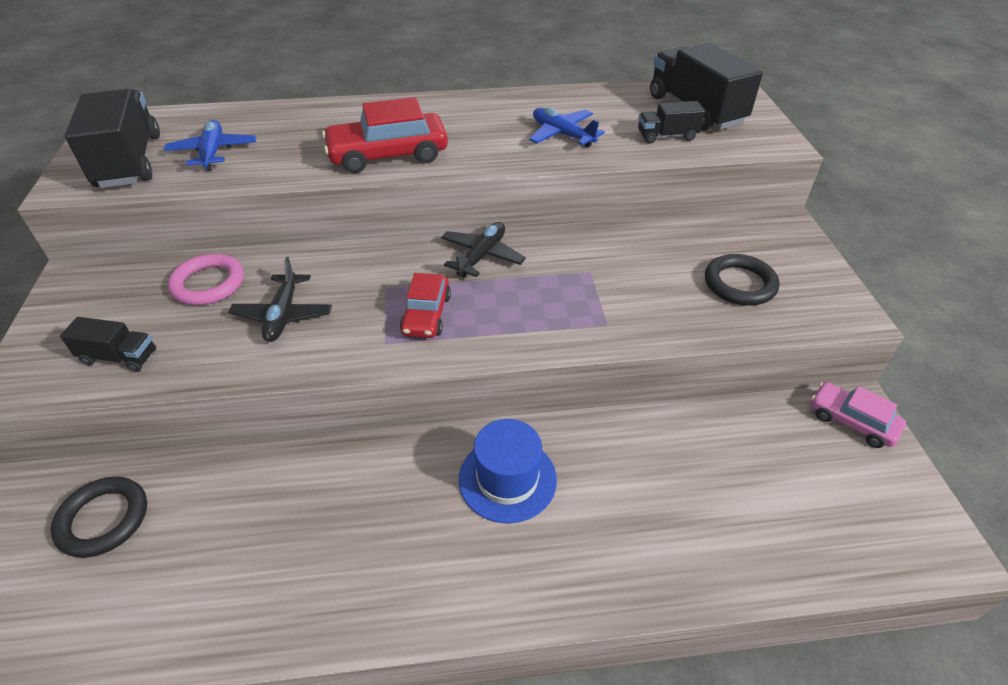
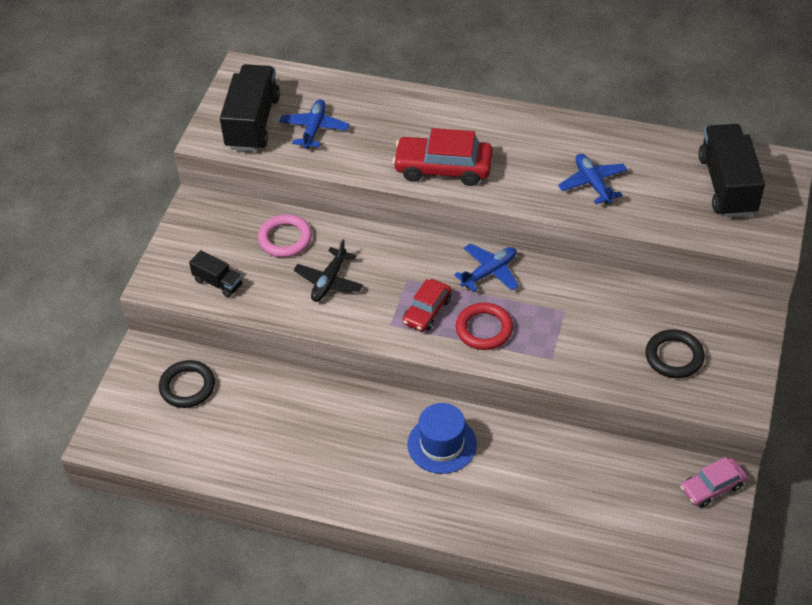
camera: 25 degrees right, 5 degrees up
(482, 256) = (489, 272): black plane -> blue plane
(508, 315) = (484, 329): none -> red ring
(667, 136) = (680, 209): black truck -> none
(852, 421) = (712, 487): pink car -> pink car turned 90 degrees counterclockwise

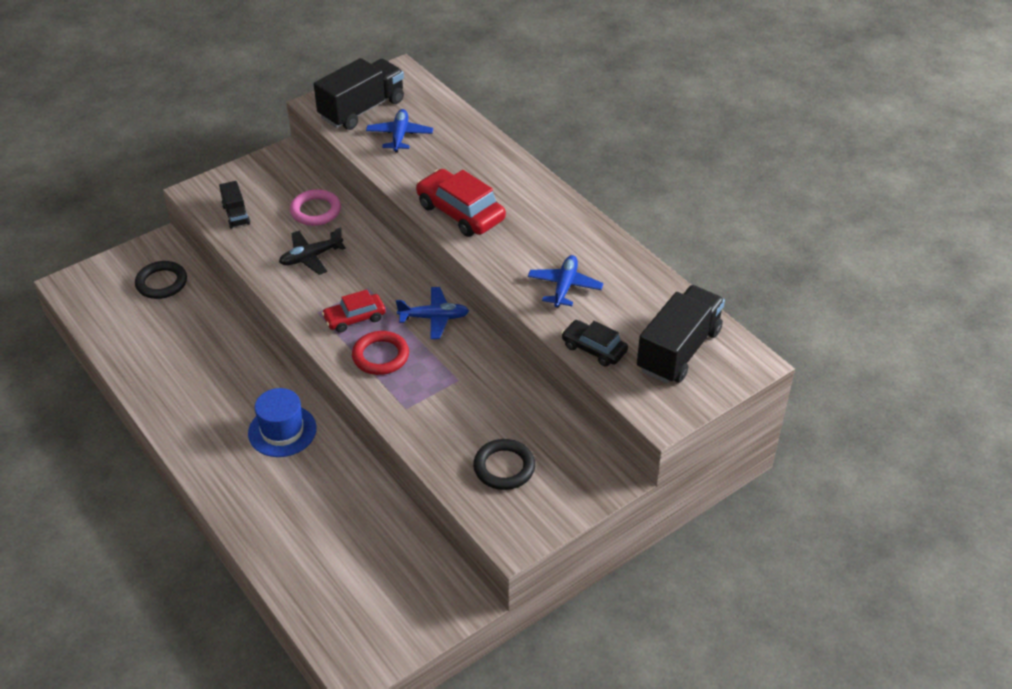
camera: 35 degrees right, 5 degrees down
(314, 129) = (399, 136): blue plane -> blue plane turned 45 degrees counterclockwise
(669, 220) = (594, 349): none -> black car
(712, 487) = (448, 600): pink car -> none

